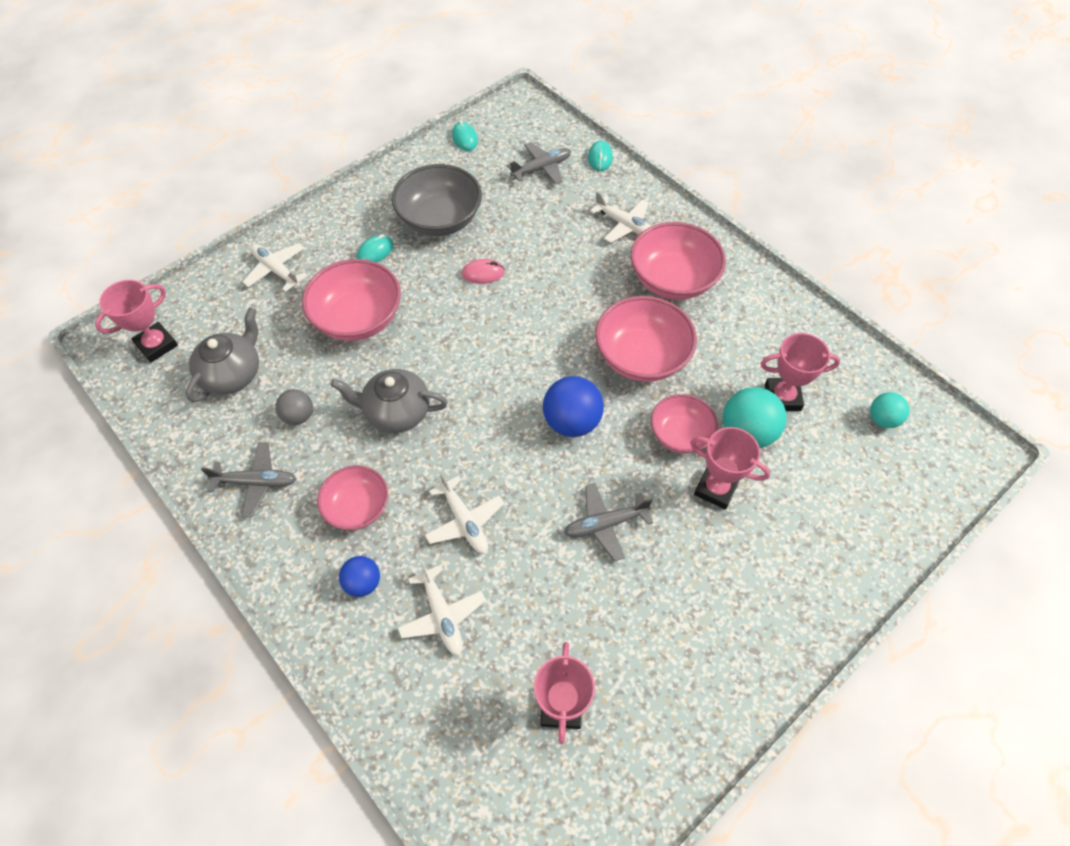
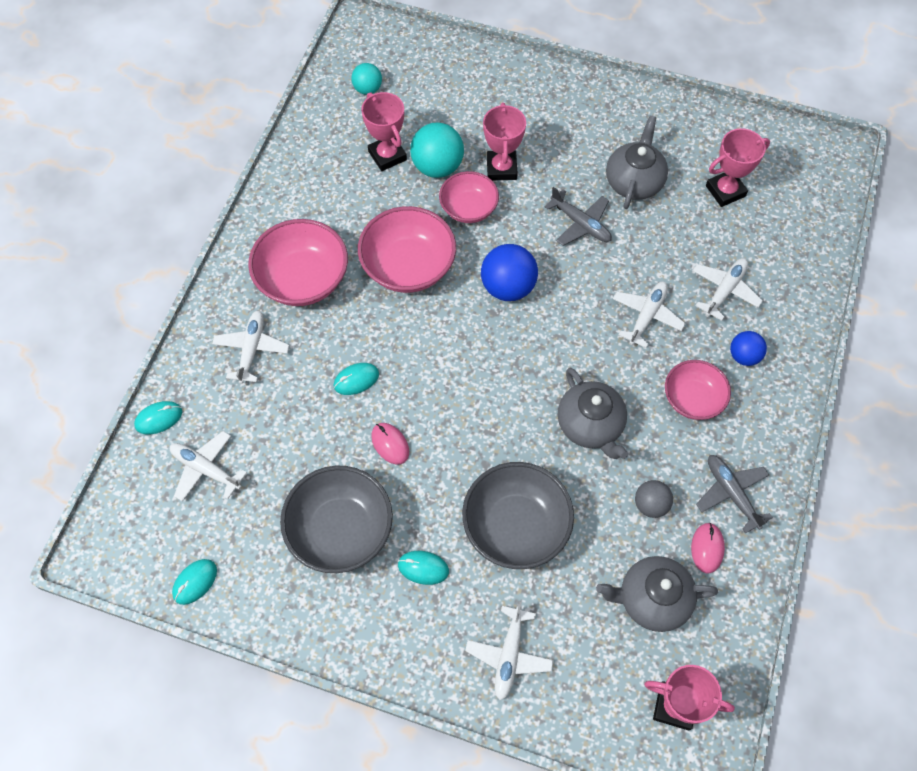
camera: 120 degrees left, 5 degrees up
(233, 434) = (707, 548): none -> pink mouse
(358, 318) = (516, 526): pink bowl -> grey bowl
(542, 168) = (206, 469): grey plane -> white plane
(553, 276) = (356, 380): none -> turquoise mouse
(629, 611) = (634, 181): none -> grey teapot

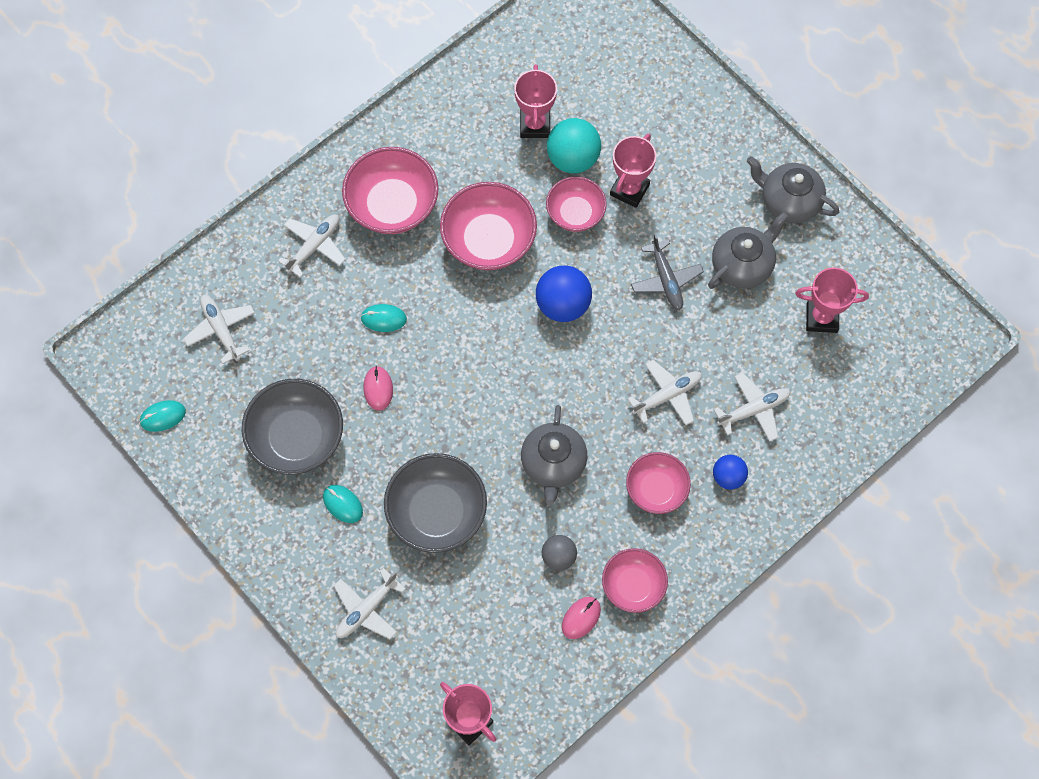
camera: 30 degrees right, 5 degrees up
(159, 418) = (207, 266): turquoise mouse -> none
(368, 89) = (557, 49): turquoise ball -> none
(652, 599) = (508, 631): grey teapot -> grey teapot (788, 201)
(731, 493) = (633, 585): grey plane -> pink bowl

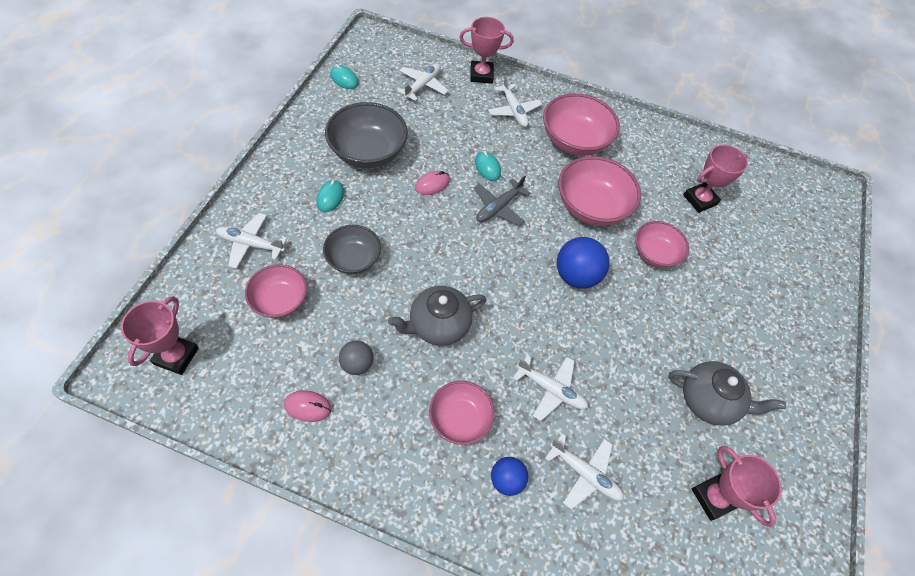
camera: 55 degrees right, 10 degrees down
(314, 246) = (513, 111): white plane -> white plane turned 60 degrees clockwise
(437, 512) = (353, 259): grey bowl -> grey bowl, size x0.63
(573, 158) = (695, 234): turquoise ball -> none
(629, 190) = (703, 283): pink trophy -> pink trophy (481, 75)
(633, 585) = (358, 439): pink bowl -> pink bowl (280, 300)
(666, 280) = (650, 343): grey plane -> grey plane (498, 207)
(788, 201) = (794, 414): grey teapot -> none

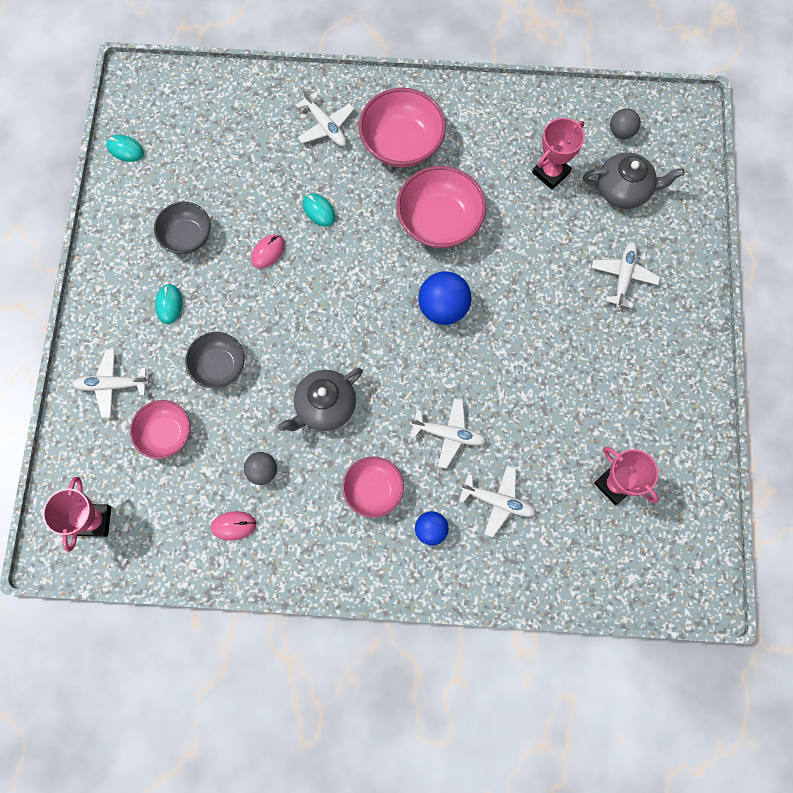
camera: 10 degrees left, 15 degrees up
(368, 152) = (187, 236): grey bowl -> grey bowl, size x0.63
(422, 86) = (215, 127): white plane -> white plane (623, 276)
(481, 75) = (275, 88): pink trophy -> none
(498, 207) = (344, 256): grey plane -> none
(654, 254) = (516, 255): pink bowl -> none
(709, 400) = (596, 394): grey teapot -> grey teapot (623, 190)
(768, 188) = (621, 132): none -> grey ball

